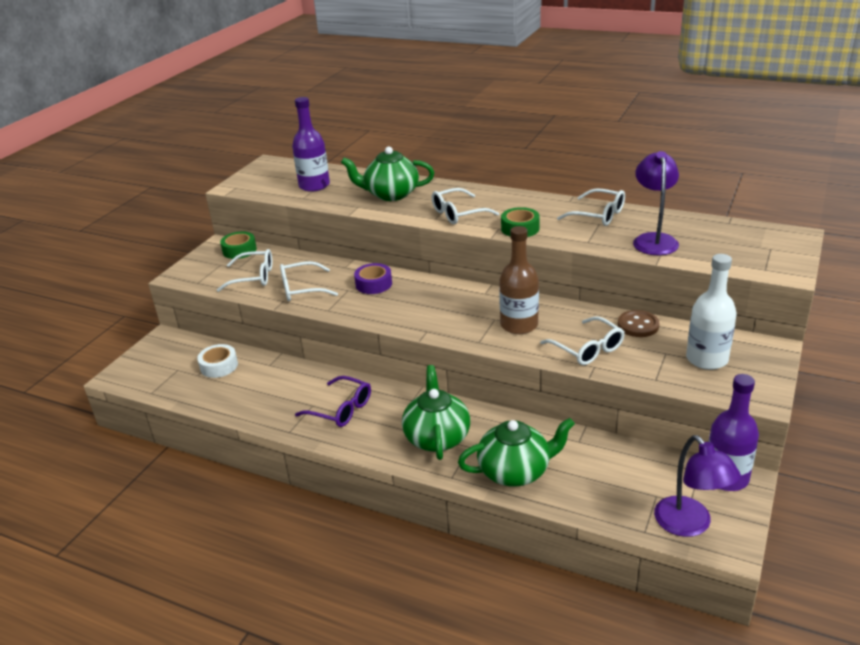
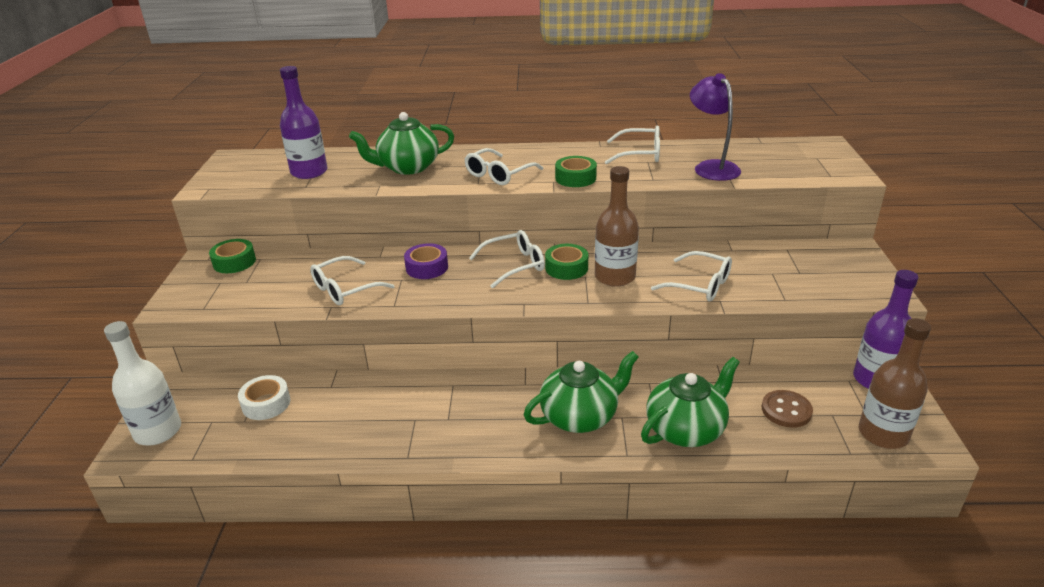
camera: 25 degrees left, 0 degrees up
(253, 277) = (274, 288): white glasses -> white glasses (514, 265)
(341, 409) = (452, 415): purple glasses -> none
(437, 437) = (580, 416): green teapot -> green teapot turned 90 degrees clockwise
(484, 308) = (566, 268): none -> green tape
(638, 325) = (726, 253): brown button -> brown button (786, 410)
(690, 525) = (883, 434): purple lamp -> brown bottle
(706, 359) = (812, 270): white bottle -> white bottle (158, 431)

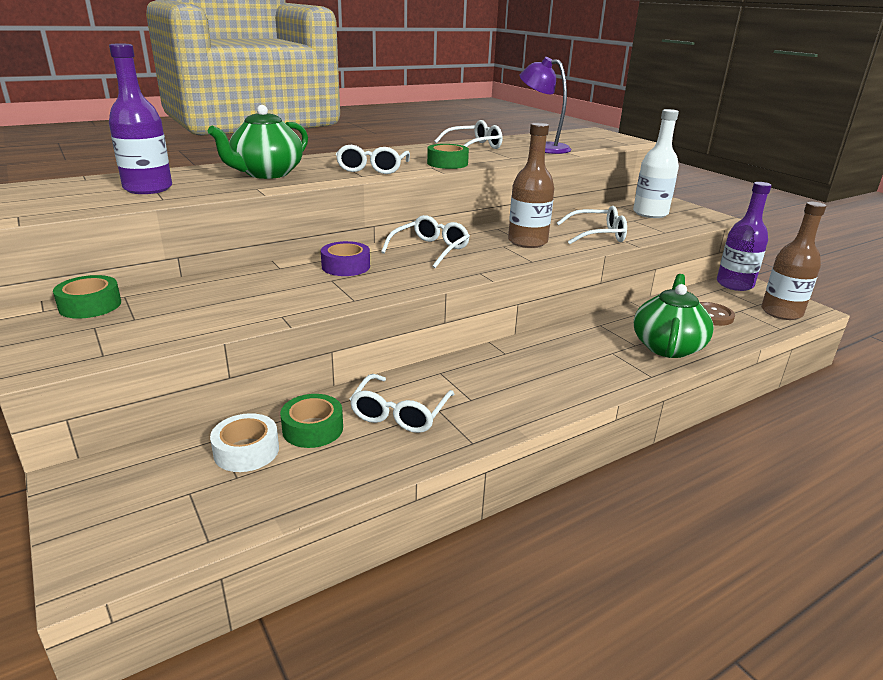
camera: 35 degrees left, 5 degrees down
(158, 431) = (116, 531): white bottle -> white bottle (650, 213)
(345, 289) = (278, 299): white glasses -> white glasses (400, 413)
(566, 268) = (479, 243): green tape -> green tape (313, 429)
(580, 416) = (581, 362): green teapot -> none

